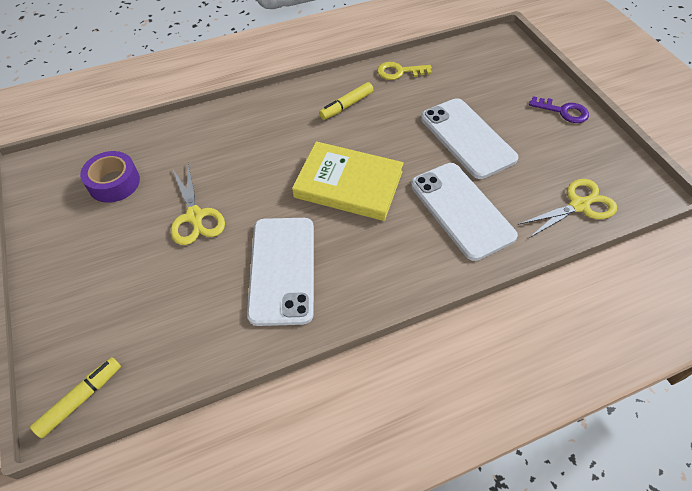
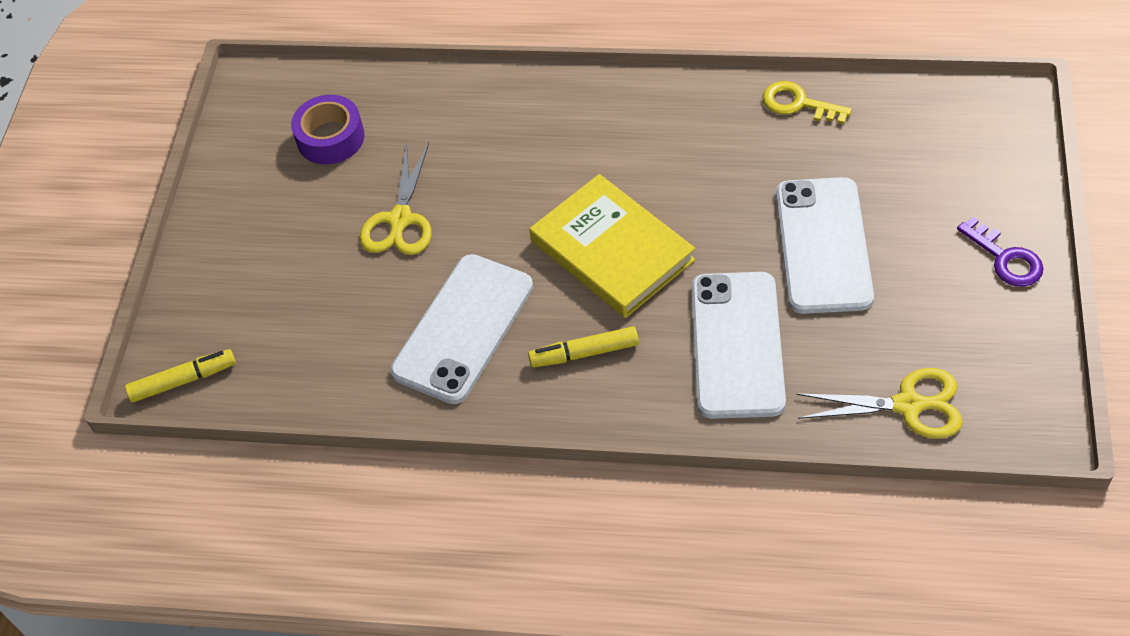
camera: 35 degrees right, 0 degrees up
(346, 106) = (684, 132): yellow marker -> yellow marker (584, 353)

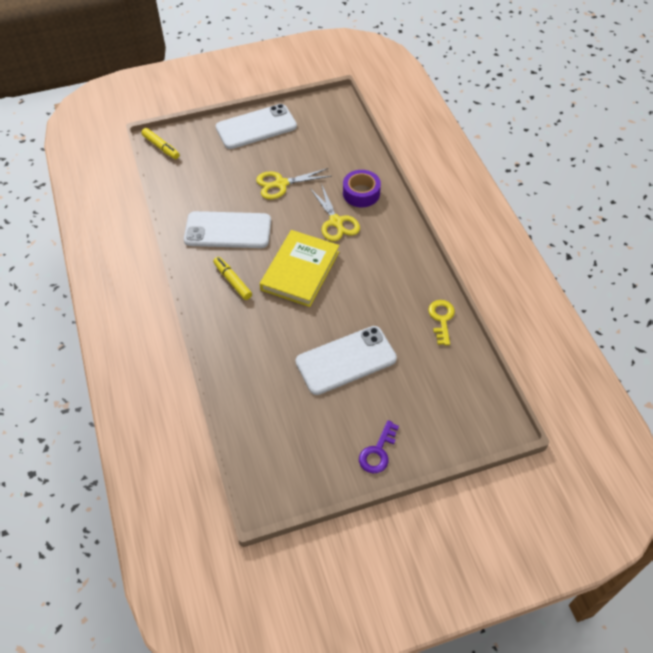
camera: 60 degrees right, 0 degrees up
(330, 138) = (317, 141): purple tape -> purple tape (361, 193)
(736, 345) = (263, 342): white phone -> white phone (256, 127)
(909, 405) = (256, 431): yellow scissors -> yellow scissors (336, 222)

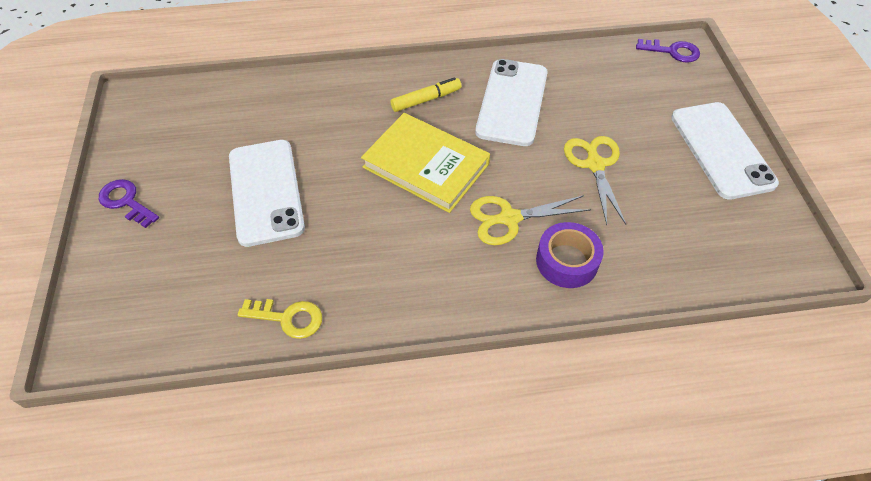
camera: 100 degrees right, 0 degrees up
(161, 147) = (672, 51): yellow marker -> purple key

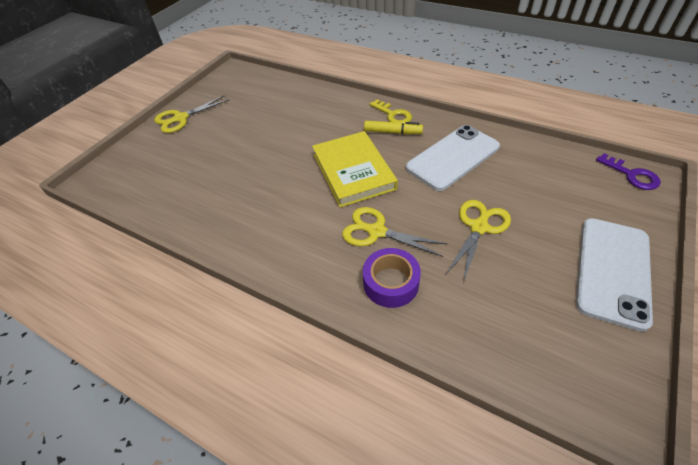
camera: 40 degrees right, 5 degrees down
(126, 201) = (180, 118): purple key -> yellow scissors
(266, 191) = (248, 144): white phone -> none
(288, 318) = (189, 218): yellow key -> yellow key (393, 115)

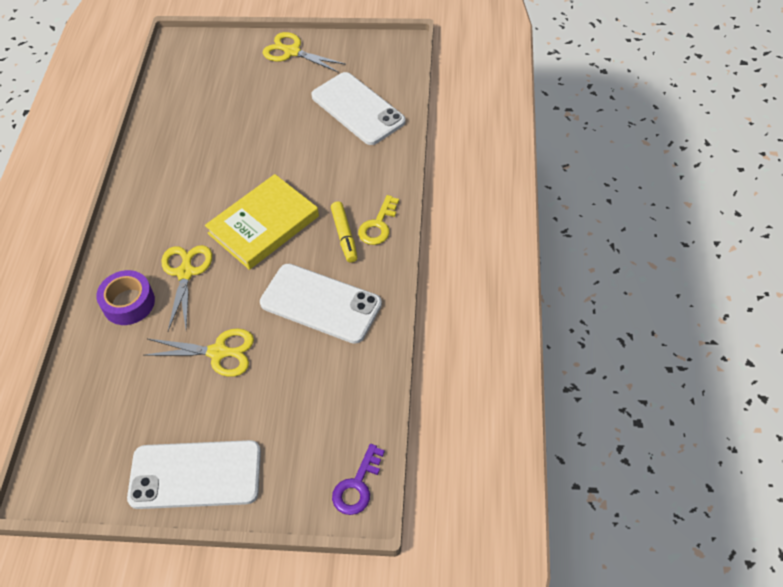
camera: 65 degrees right, 5 degrees up
(273, 100) = (358, 109): none -> white phone

